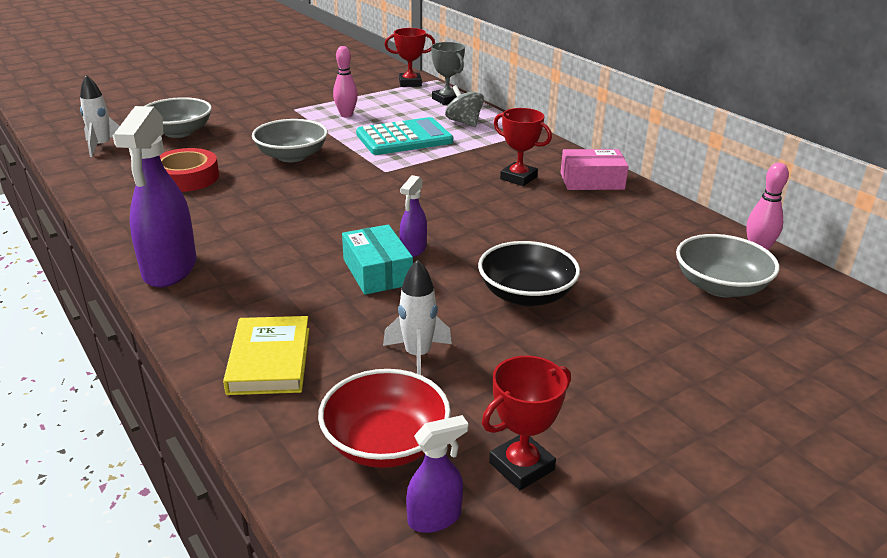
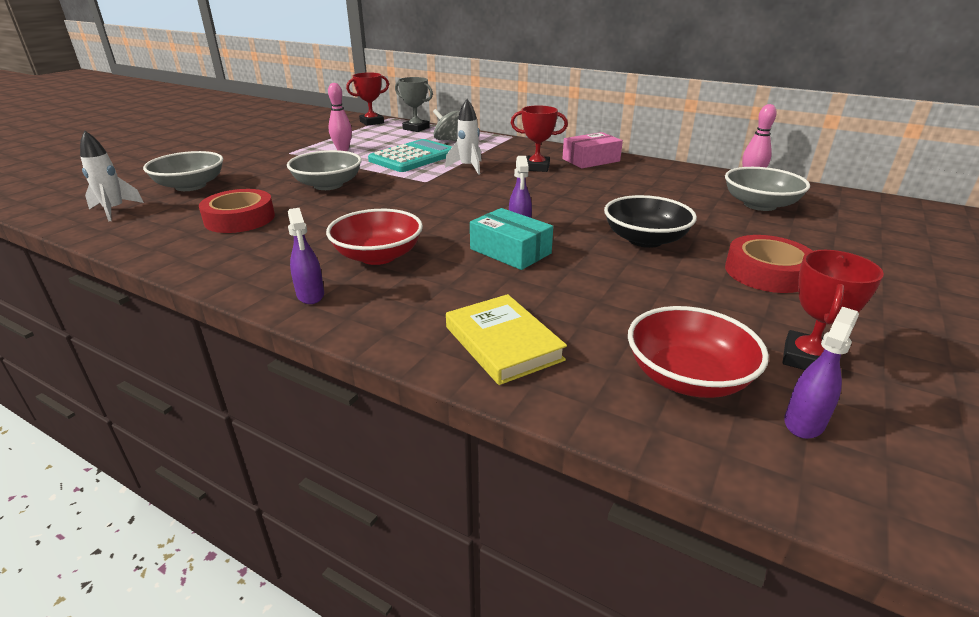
camera: 25 degrees left, 0 degrees up
(169, 270) = (310, 295): purple spray bottle -> purple spray bottle, size x0.50
(258, 245) = (378, 256): none -> red bowl
(417, 356) = (623, 303): white rocket -> white rocket (468, 167)
(609, 368) = (767, 272): none -> red tape

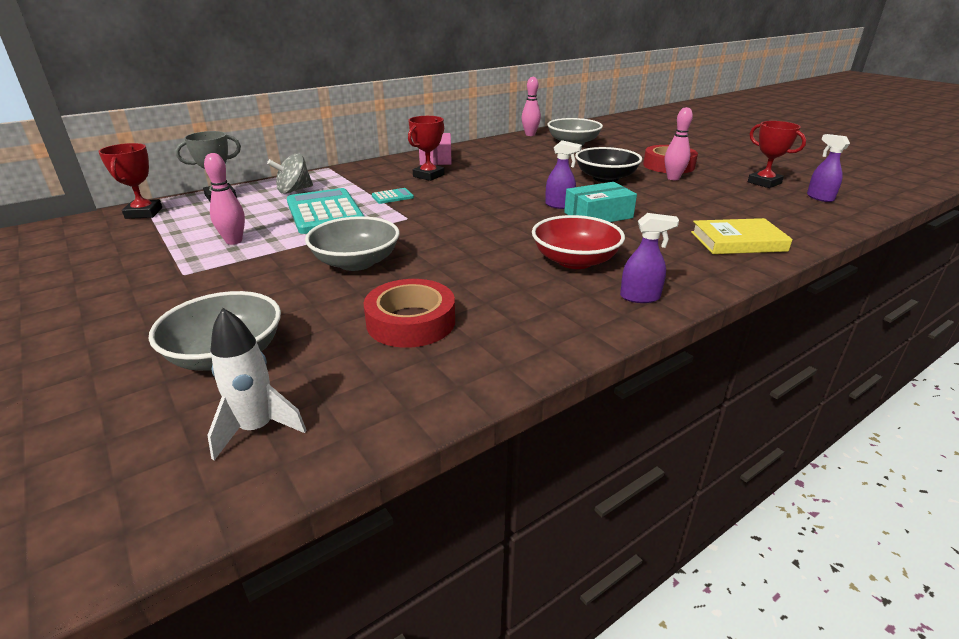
camera: 65 degrees left, 0 degrees up
(468, 167) = (392, 197): white rocket -> turquoise calculator
(687, 377) = (780, 208): red bowl -> none
(710, 280) = (673, 178): none -> pink bowling pin

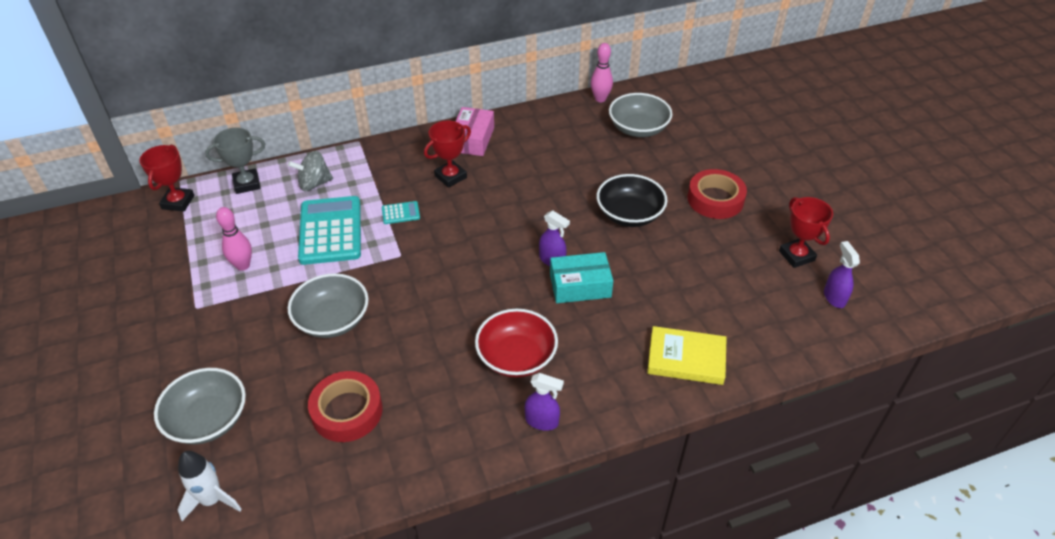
camera: 15 degrees right, 15 degrees up
(673, 178) = (702, 228): pink bowling pin -> none

